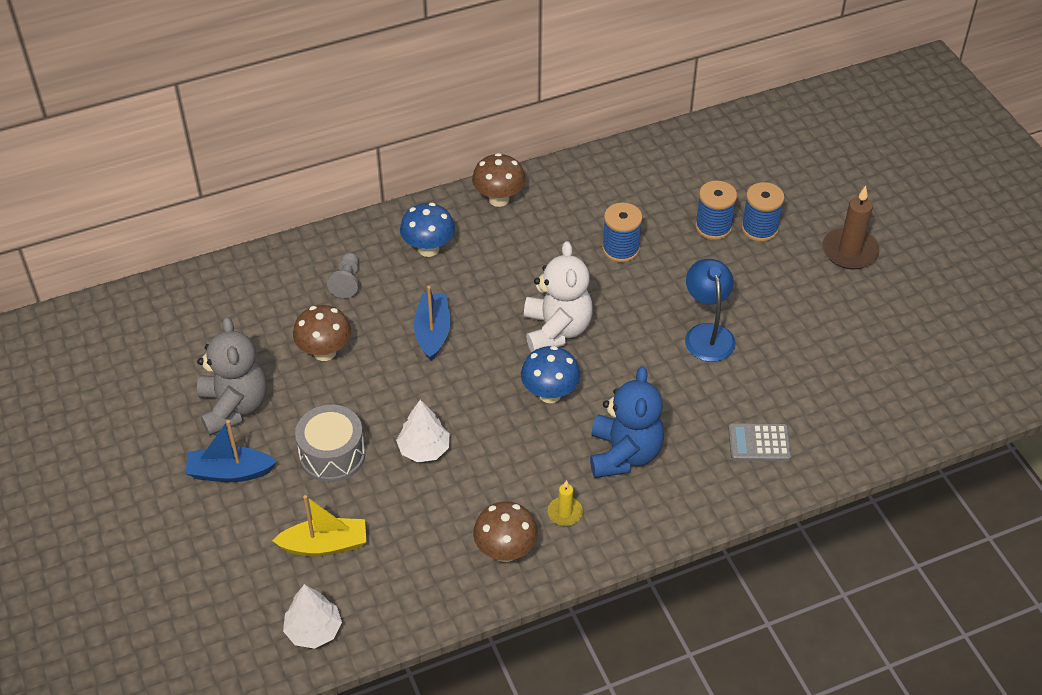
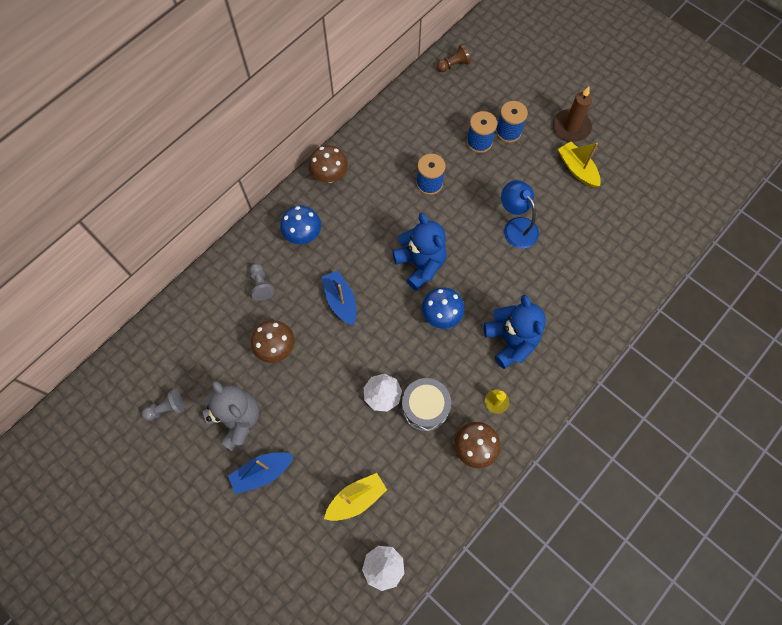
camera: 25 degrees left, 20 degrees up
(161, 365) = (167, 409): none -> grey pawn
(332, 455) = (324, 427): grey drum -> grey drum (425, 408)
(556, 330) = (420, 264): white teddy bear -> blue teddy bear
(729, 134) = (453, 65): none -> brown pawn
(759, 443) = (587, 295): grey calculator -> none
(829, 300) = (577, 169): none -> yellow boat

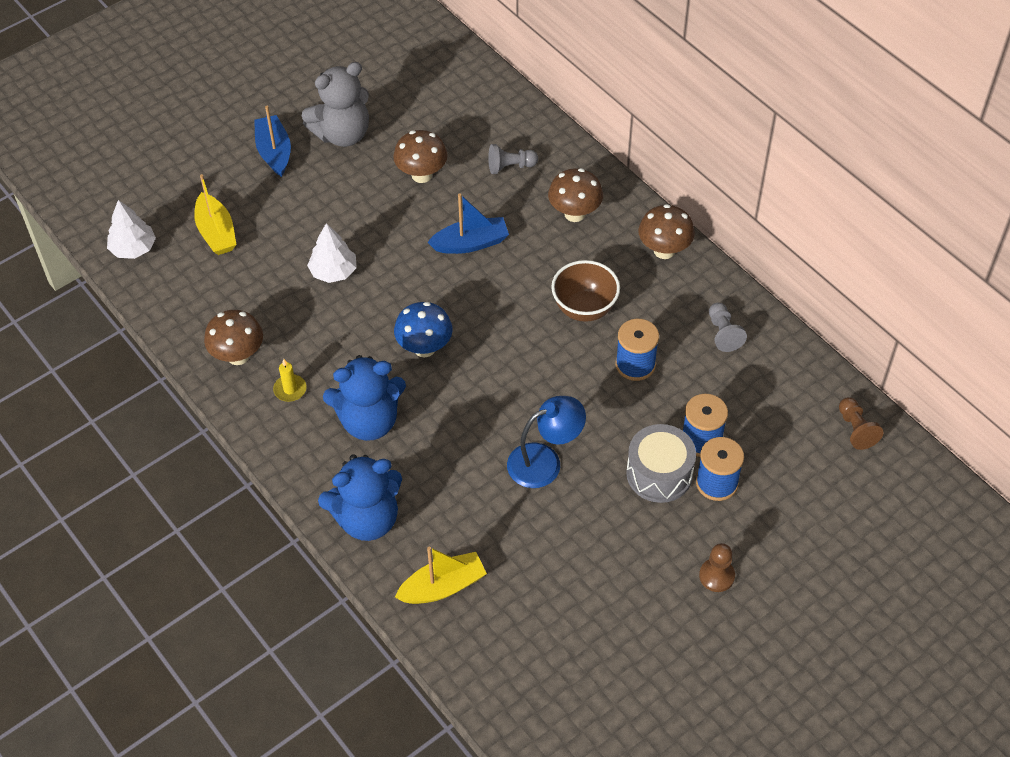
camera: 100 degrees right, 15 degrees down
(167, 409) = (373, 76): grey pawn -> grey pawn (723, 333)
(303, 235) = (574, 214): blue mushroom -> brown mushroom
(388, 219) = (584, 309): none -> brown bowl
(420, 264) = (506, 335): blue teddy bear -> blue teddy bear (367, 519)
(425, 408) = (304, 312): grey drum -> grey drum (659, 474)
(571, 127) = (716, 576): brown candle -> brown pawn
(577, 169) = (634, 566): yellow boat -> yellow boat (443, 586)

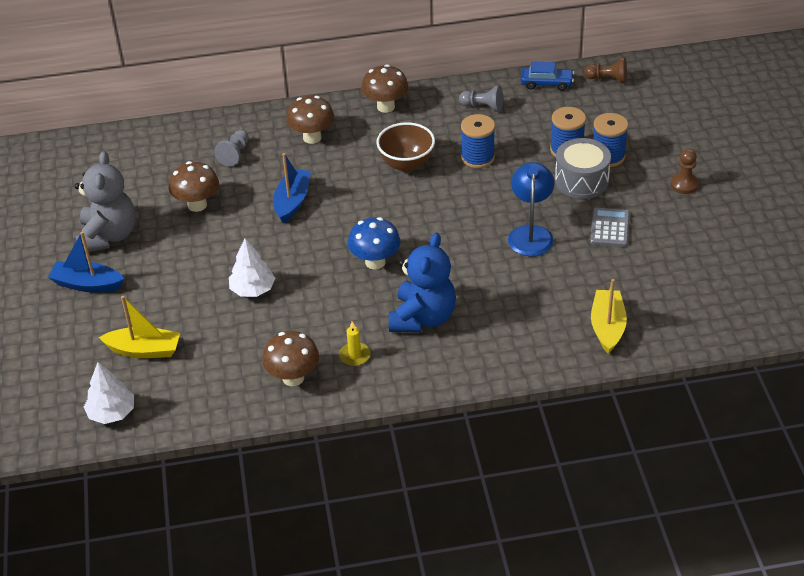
camera: 60 degrees left, 10 degrees down
(367, 519) = (517, 350): blue teddy bear -> none
(598, 530) = (609, 228): none -> grey calculator
(805, 374) = (546, 83): none -> blue car

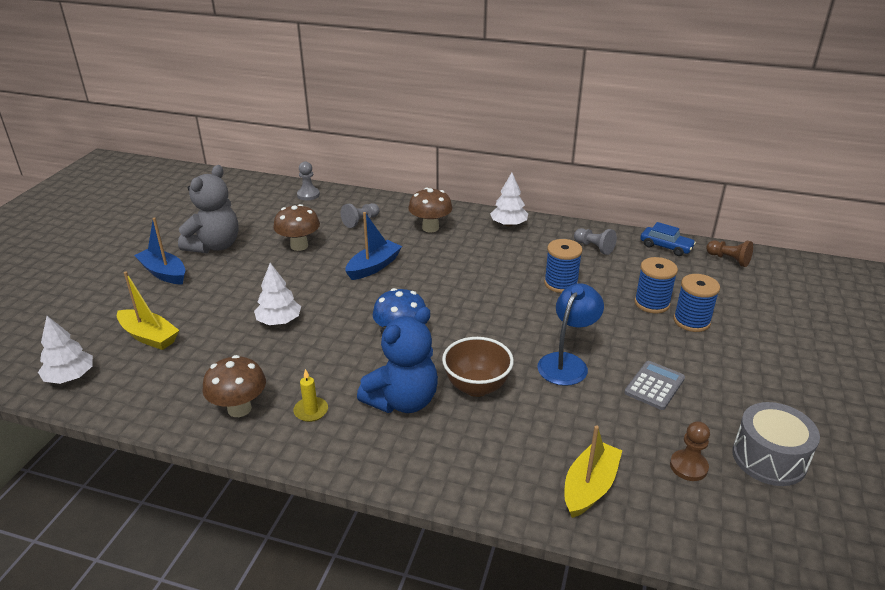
camera: 25 degrees right, 10 degrees down
(148, 140) = (308, 195): none -> grey pawn
(385, 107) = (508, 224): brown mushroom -> white tree
(406, 164) = (492, 269): brown bowl -> brown bowl (476, 387)
(581, 180) = (650, 333): grey drum -> grey drum (769, 458)
(684, 184) = (763, 372): brown pawn -> brown pawn (688, 466)

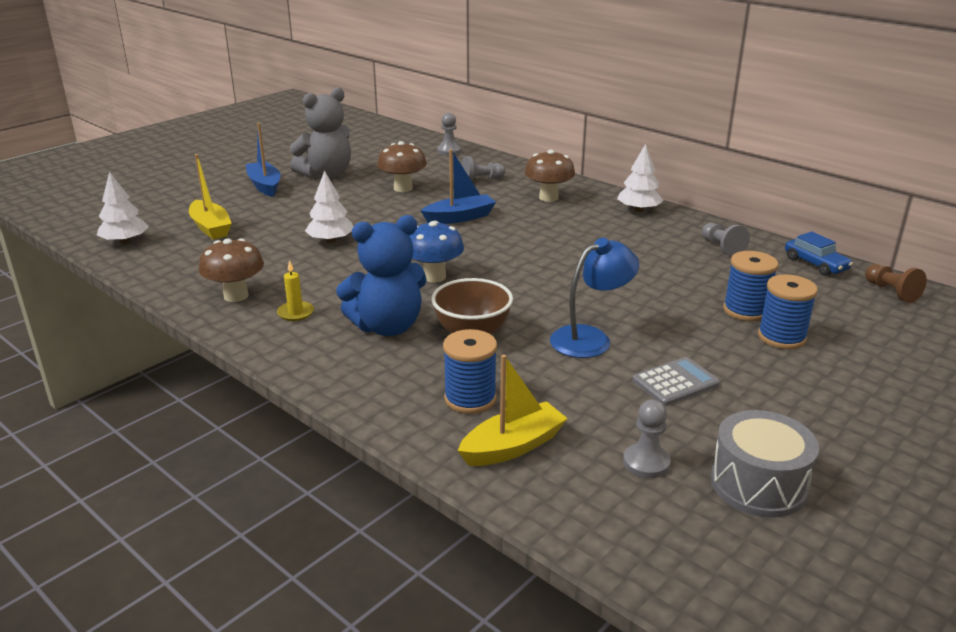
camera: 25 degrees right, 5 degrees down
(561, 283) = (650, 271): blue spool -> blue spool (470, 399)
(688, 466) = (646, 463): brown pawn -> grey pawn

